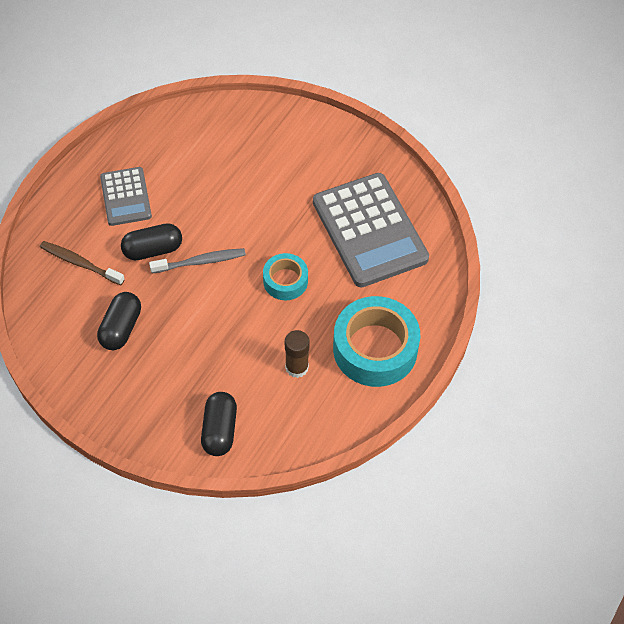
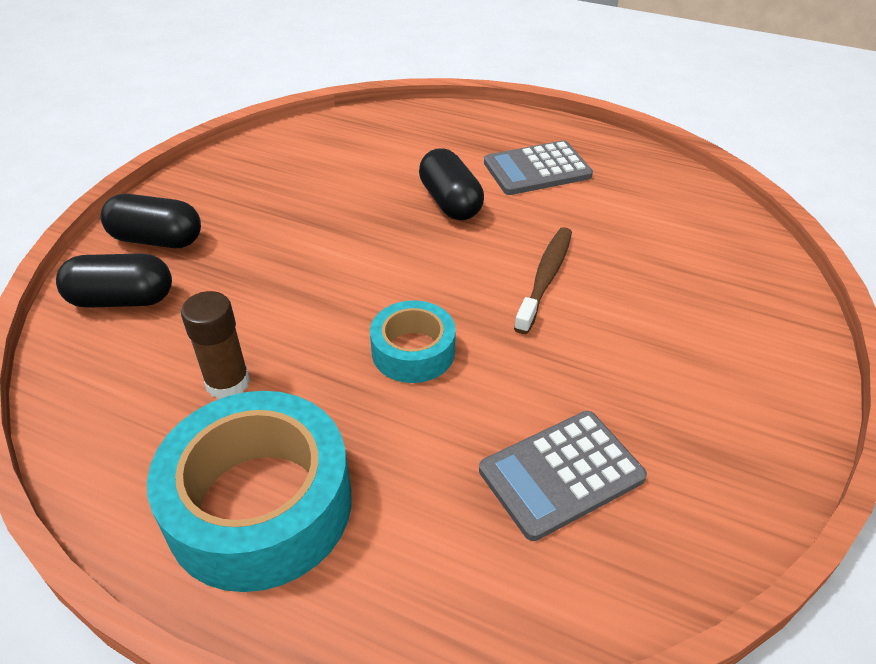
camera: 85 degrees right, 15 degrees down
(80, 263) = (415, 147): brown toothbrush -> brown toothbrush (545, 278)
(121, 328) = (312, 189): black capsule -> black capsule (157, 240)
(200, 262) = (437, 249): grey toothbrush -> none
(370, 230) = (561, 474): grey calculator -> grey calculator, size x0.55

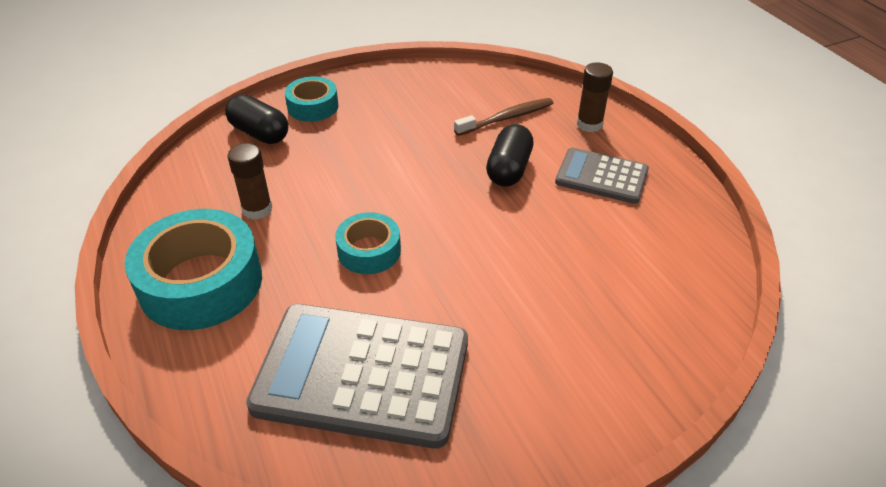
camera: 40 degrees right, 0 degrees up
(157, 240) = (313, 106): black capsule -> turquoise tape
(471, 130) = (589, 124): none -> brown glue stick
(545, 278) = (507, 254): brown toothbrush -> brown toothbrush (506, 118)
(561, 474) = (362, 375): grey calculator -> grey calculator, size x1.80

